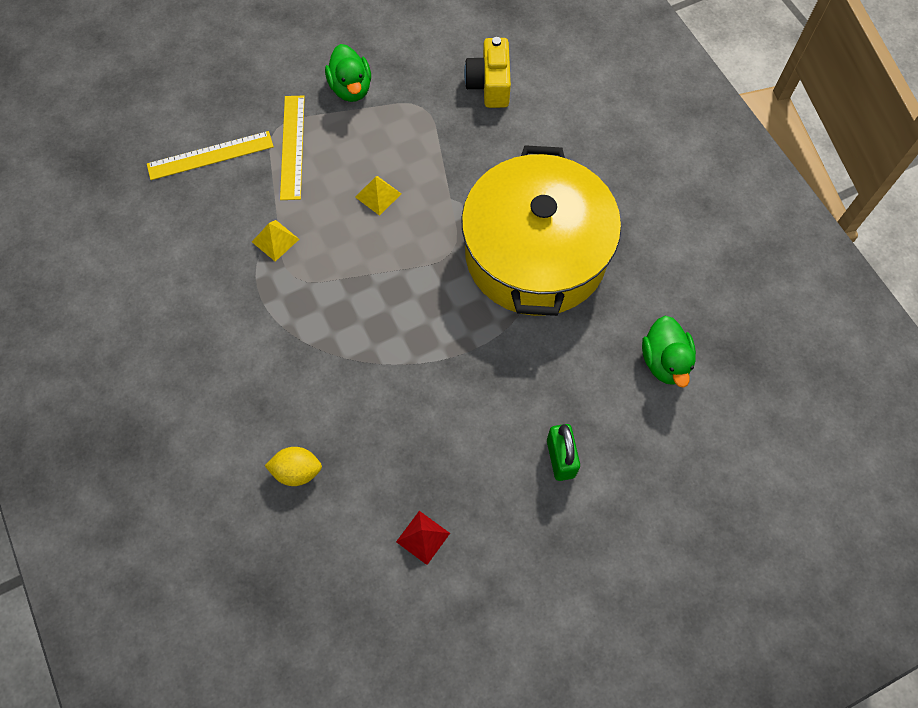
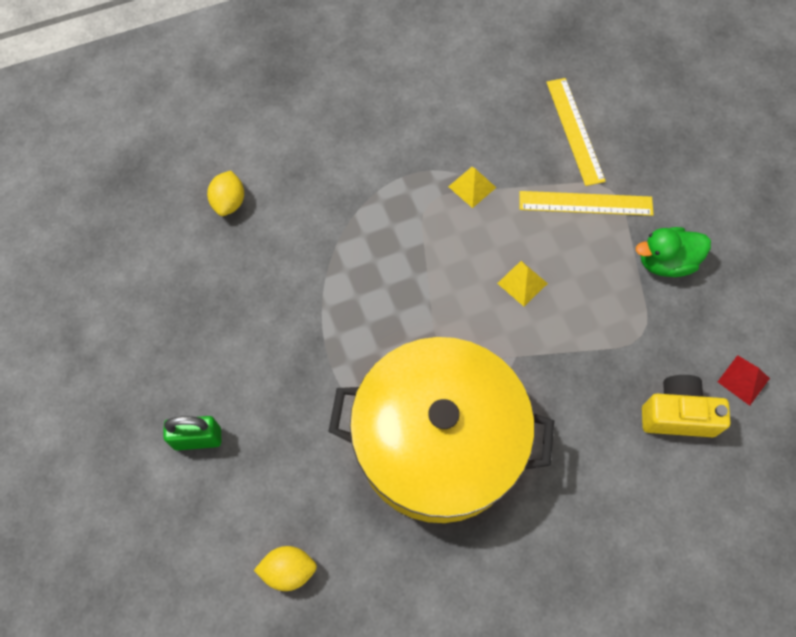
camera: 95 degrees right, 0 degrees up
(423, 537) = (146, 303): red pyramid -> red pyramid (743, 380)
(665, 361) = (288, 570): green duck -> yellow lemon

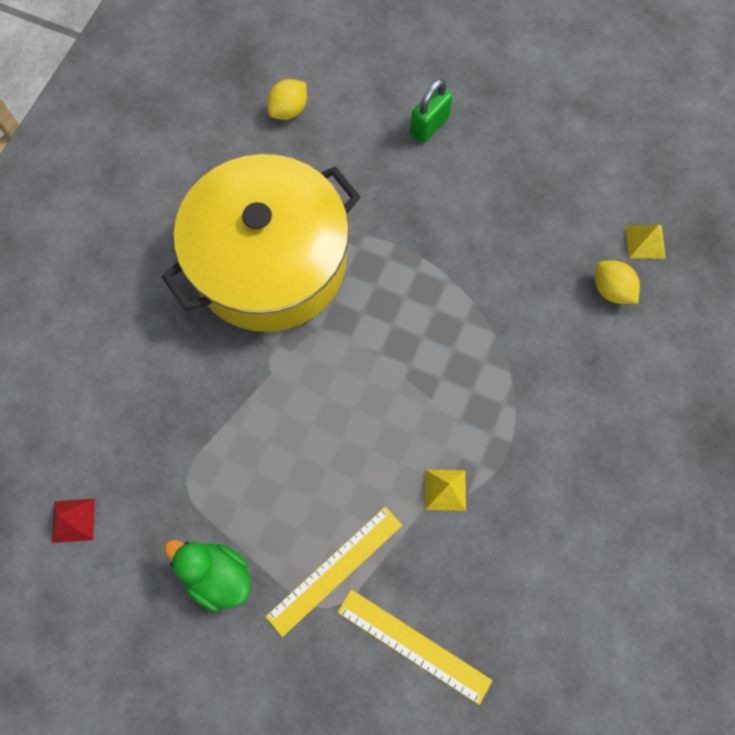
camera: 135 degrees right, 5 degrees up
(522, 283) = (321, 439): yellow pyramid -> yellow pyramid (645, 241)
(665, 262) = (217, 575): green duck -> green duck turned 90 degrees counterclockwise
(677, 414) = (108, 440): yellow camera -> none

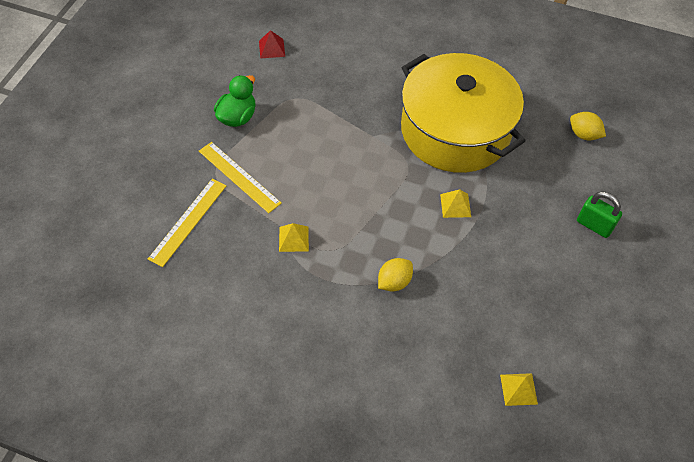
camera: 85 degrees right, 15 degrees down
(395, 277) = (455, 205): none -> yellow pyramid
(611, 290) = (467, 358): yellow lemon -> yellow lemon (394, 282)

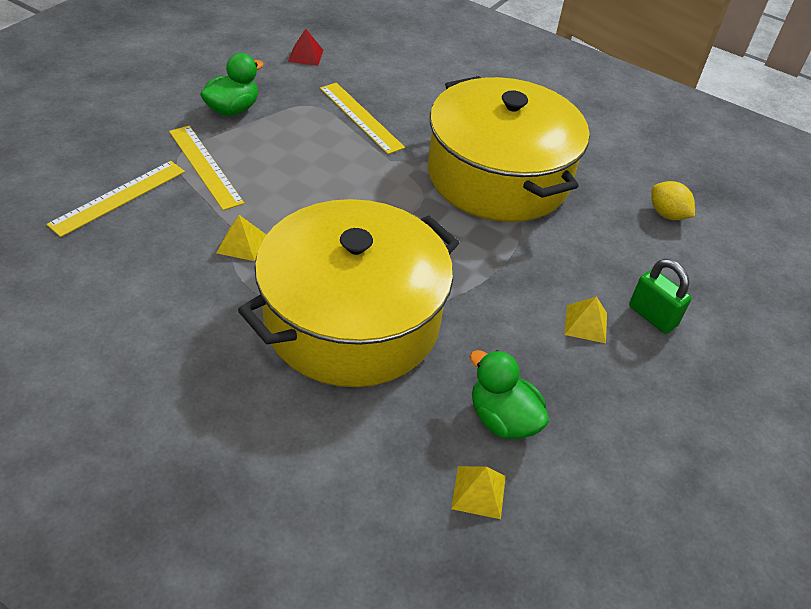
camera: 10 degrees right, 10 degrees down
(336, 100) = (361, 117): none -> yellow ruler
(394, 282) = (352, 320): yellow lemon -> yellow pot
(455, 205) = (469, 253): yellow pyramid -> yellow pyramid (586, 323)
(518, 332) = (502, 419): none -> green duck

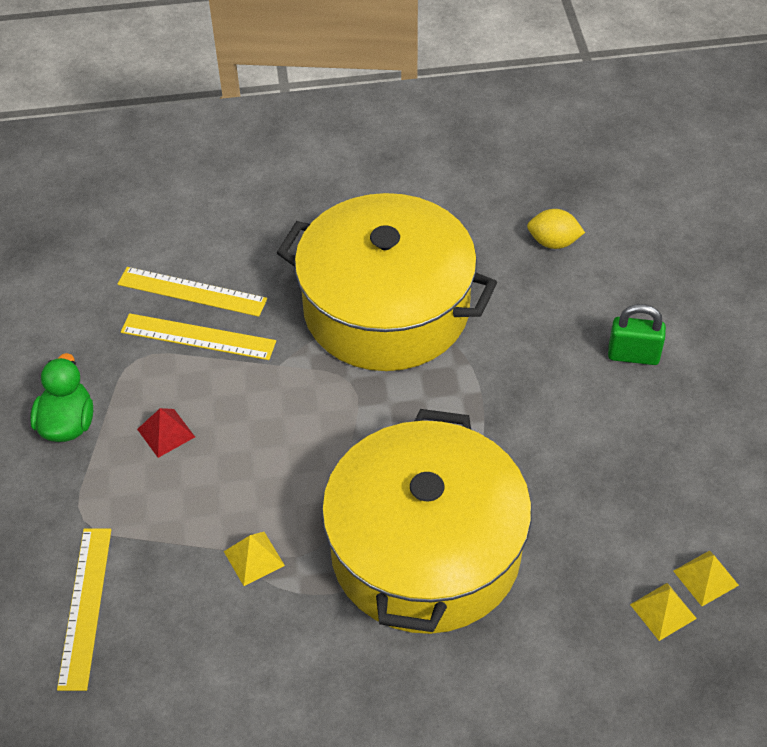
camera: 35 degrees left, 5 degrees up
(205, 166) = (122, 508): yellow ruler -> yellow ruler (192, 292)
(306, 55) = (59, 302): red pyramid -> red pyramid (166, 433)
(502, 419) = (620, 539): green duck -> none
(586, 323) = (595, 403): yellow pyramid -> yellow pyramid (705, 577)

